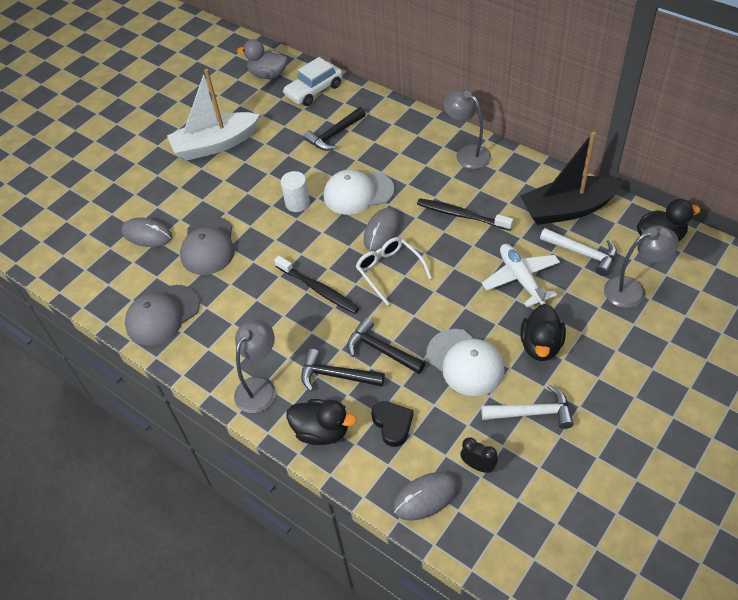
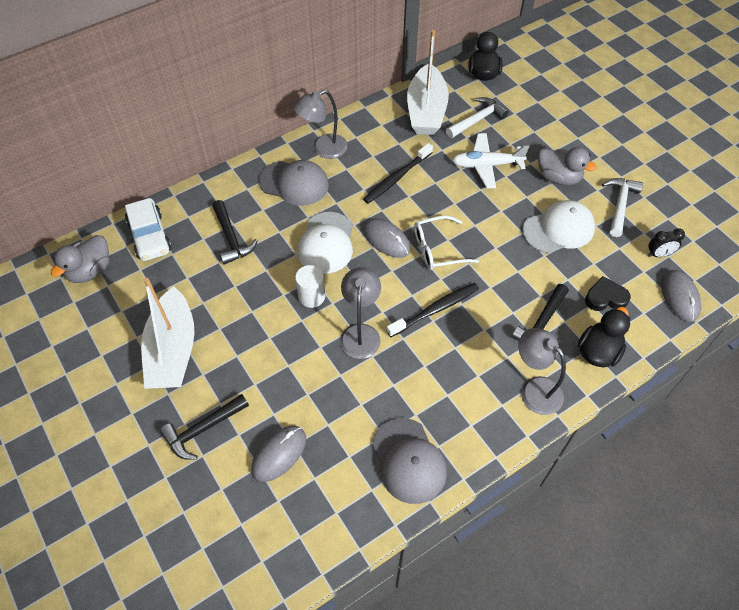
camera: 75 degrees left, 5 degrees up
(208, 246) = (329, 393): grey cap -> grey cap (294, 183)
(381, 350) = (525, 282): black hammer -> black hammer (202, 429)
(478, 466) = (659, 254): black clock -> black clock turned 150 degrees counterclockwise
(541, 345) = (558, 177): black duck -> grey duck
(567, 209) = (426, 111): black boat -> white boat
(632, 289) = (525, 107): grey lamp -> grey lamp (360, 333)

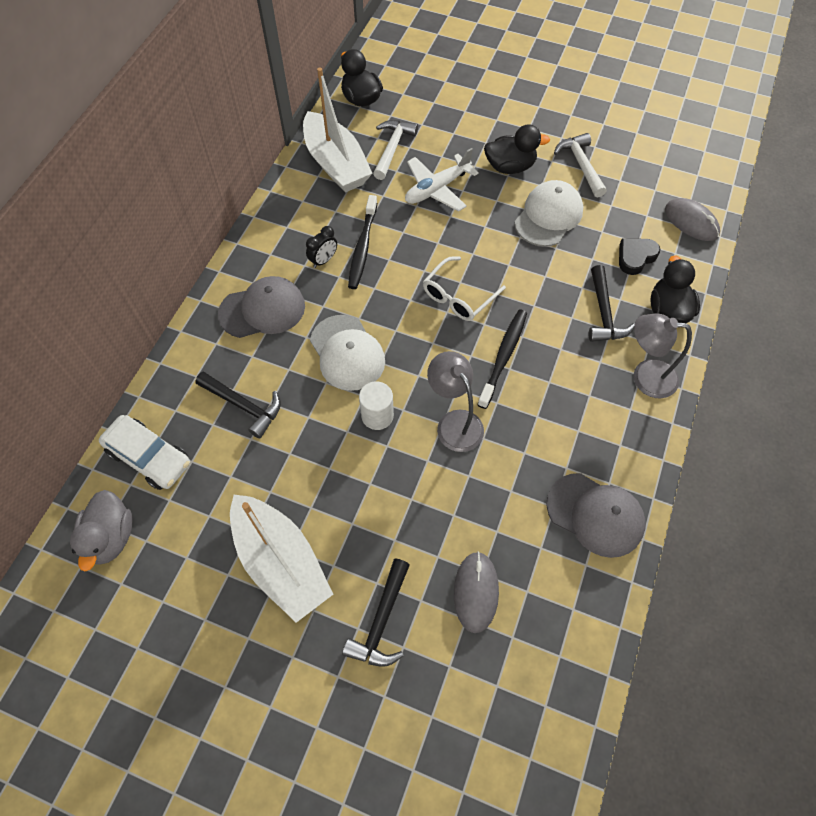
camera: 35 degrees left, 5 degrees up
(323, 149) = (263, 257): grey lamp -> none
(386, 240) = (403, 315): grey mouse -> none
(558, 177) = (510, 167): grey duck -> black duck
(659, 254) = (646, 193): black clock -> black clock (323, 260)

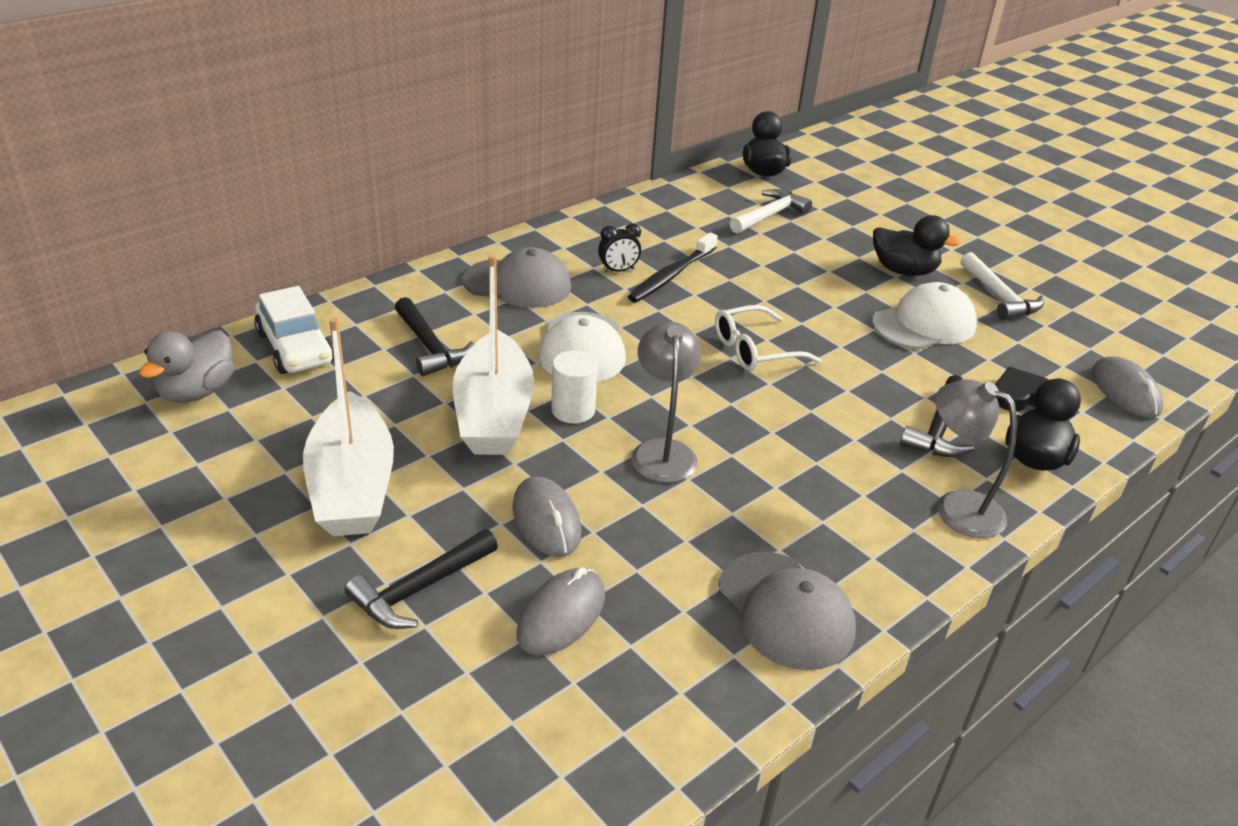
camera: 25 degrees right, 25 degrees down
(336, 164) = (694, 207): white boat -> white boat (493, 413)
(420, 522) = (546, 520): none -> grey mouse
(437, 189) = (798, 260): white plane -> none
(503, 357) = (772, 419): black toothbrush -> none
(581, 165) = (999, 297): white hammer -> white hammer turned 150 degrees clockwise

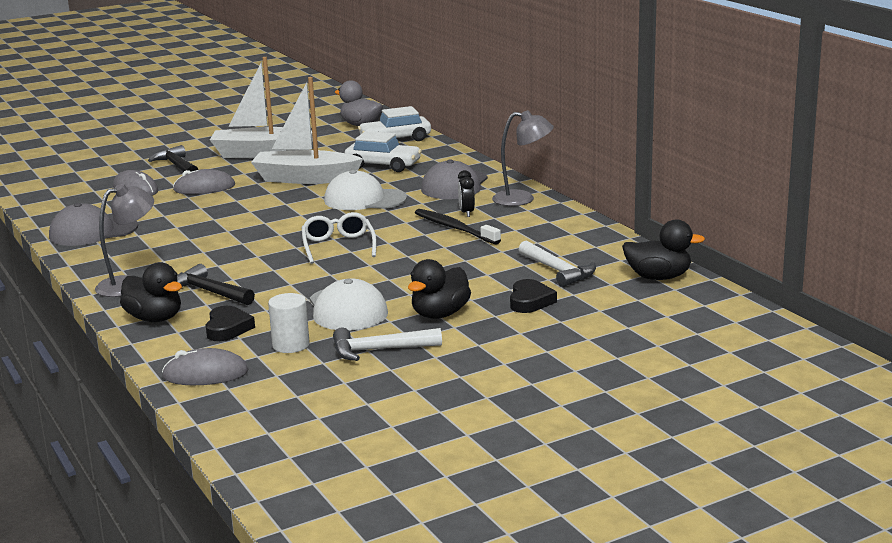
camera: 105 degrees right, 15 degrees down
(430, 347) = (383, 165): black hammer -> white car
(573, 410) = (297, 195): white cylinder -> white cylinder (291, 345)
(662, 451) = (243, 214): grey lamp -> grey lamp (522, 199)
(847, 227) = (530, 301): none -> black heart

